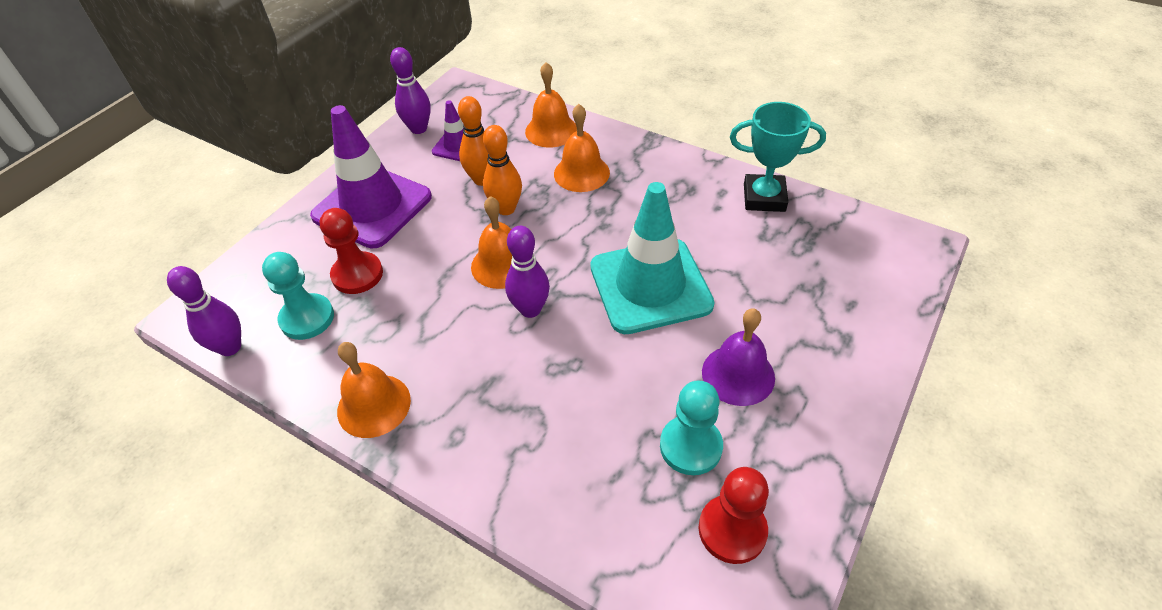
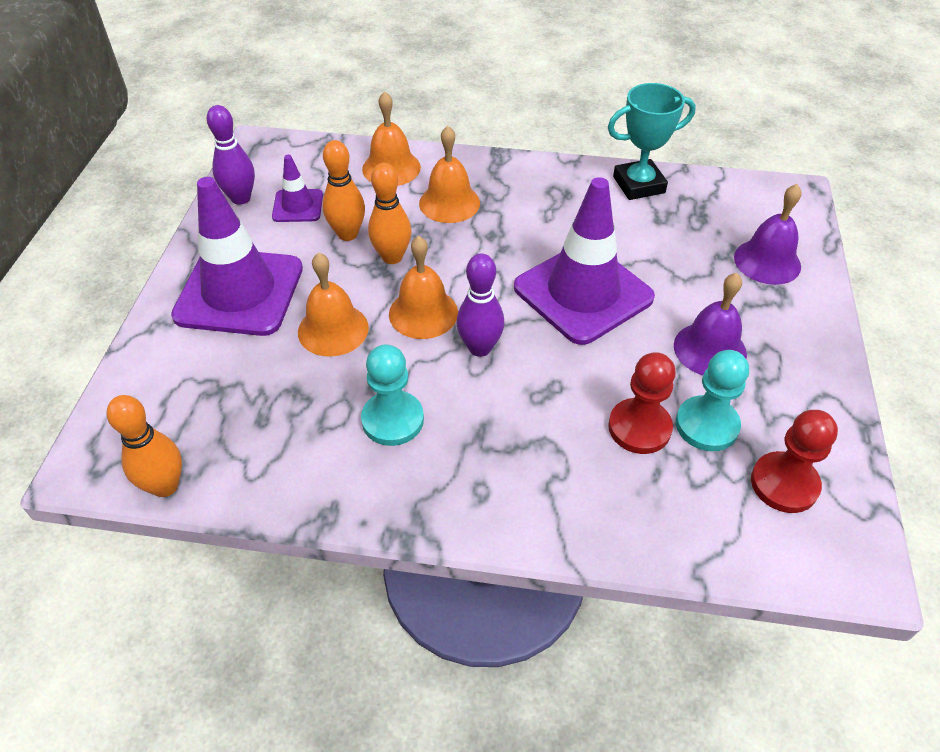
camera: 25 degrees left, 0 degrees up
(230, 347) = (165, 486): purple bowling pin -> orange bowling pin
(307, 318) = (239, 428): turquoise pawn -> turquoise pawn (392, 420)
(357, 274) = (269, 366): red pawn -> red pawn (639, 428)
(374, 405) = (374, 491): orange bell -> orange bell (333, 329)
(650, 286) = (583, 293): turquoise traffic cone -> purple traffic cone
(849, 305) = (767, 261): none -> purple bell

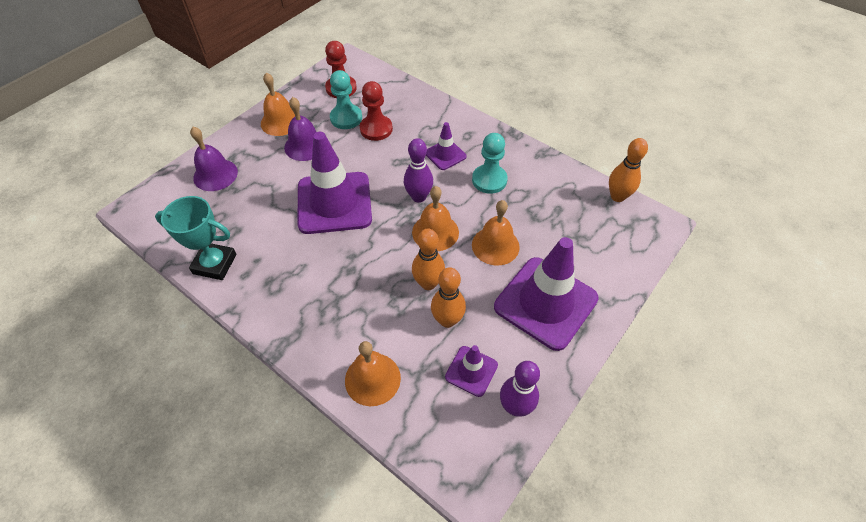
camera: 150 degrees left, 5 degrees up
(449, 203) = (355, 314): orange bell -> orange bell (280, 122)
(491, 433) = (445, 155): none -> purple traffic cone

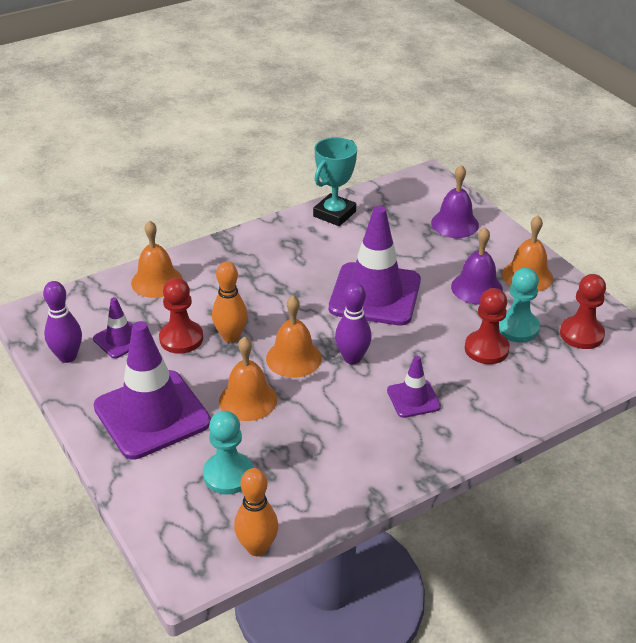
camera: 110 degrees right, 15 degrees down
(447, 320) = (181, 338): orange bowling pin -> red pawn
(489, 180) = (350, 426): turquoise pawn -> turquoise pawn (228, 475)

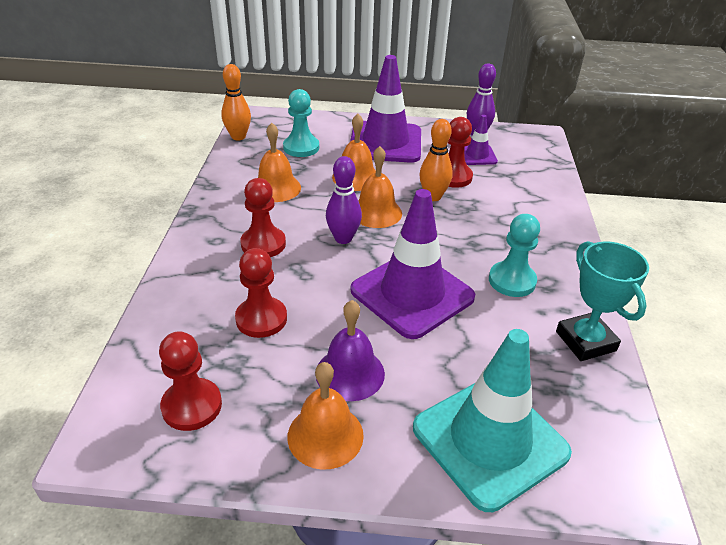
camera: 125 degrees right, 0 degrees up
(157, 281) = (540, 191): orange bell -> orange bell (276, 188)
(413, 399) = (263, 244): purple traffic cone -> red pawn
(454, 224) = (490, 440): purple bell -> turquoise traffic cone
(517, 328) = (260, 361): turquoise pawn -> turquoise pawn (512, 281)

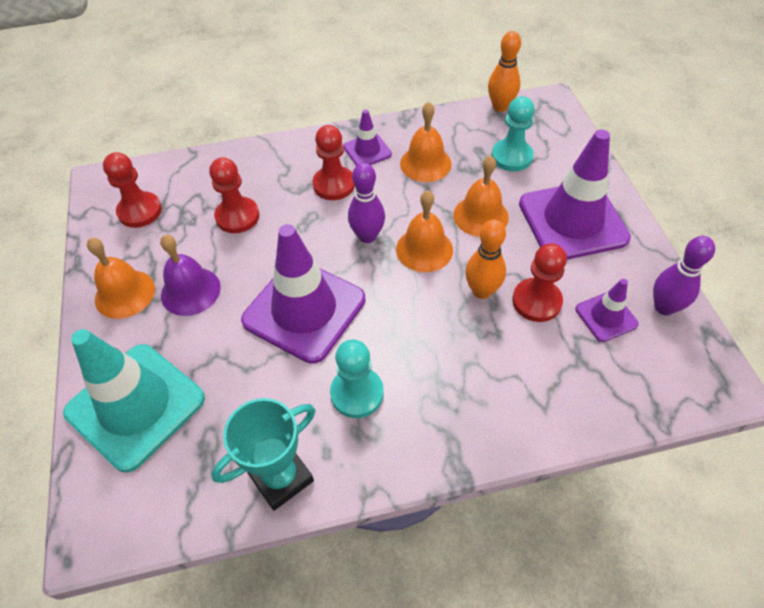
camera: 75 degrees right, 15 degrees up
(233, 215) = (367, 151): none -> purple traffic cone

